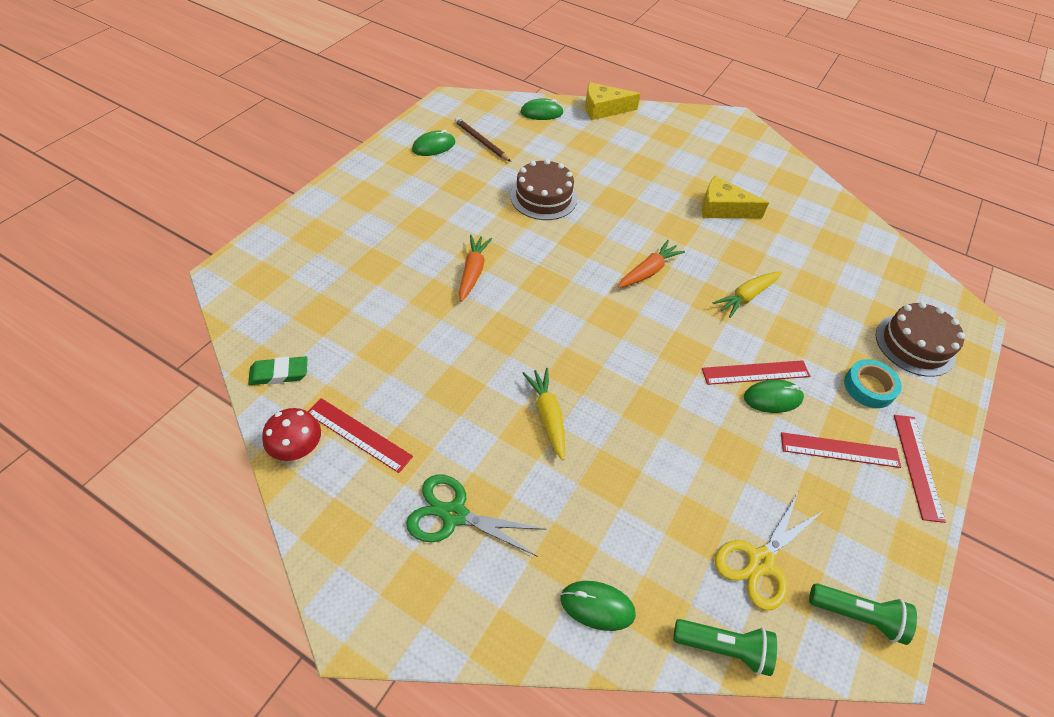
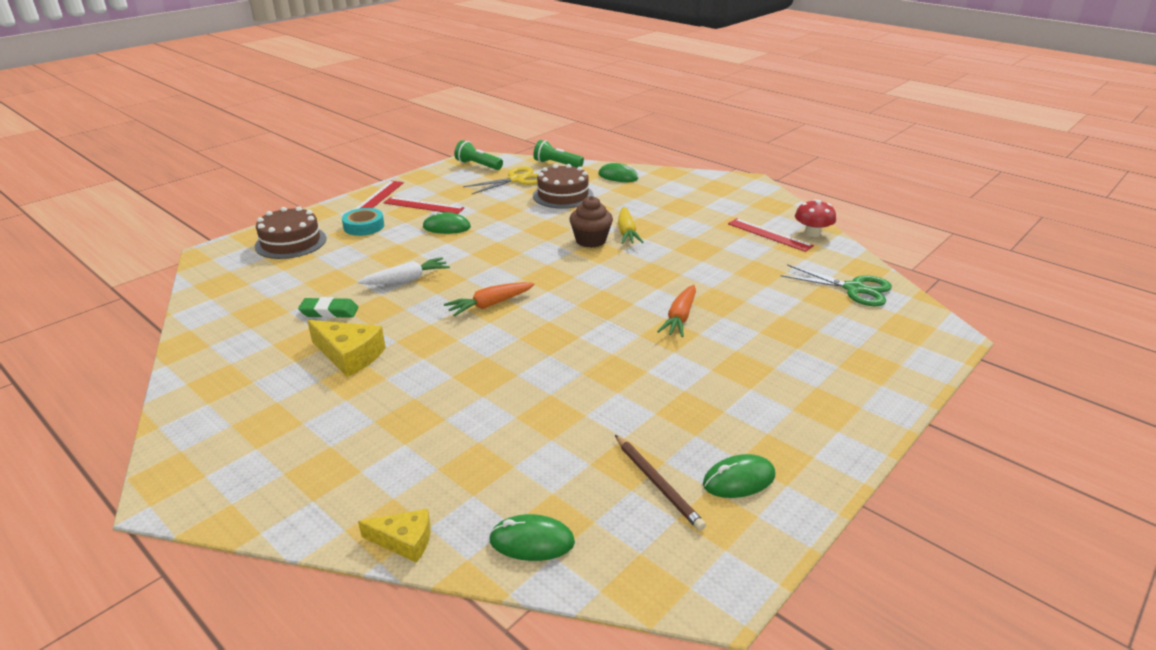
camera: 165 degrees left, 20 degrees down
(279, 373) = (847, 266): green eraser -> green eraser (329, 312)
(454, 515) = (698, 204): green scissors -> green scissors (854, 289)
(543, 197) = (579, 386): brown cake -> brown cake (563, 195)
(588, 390) = (590, 240): none -> brown cupcake
(603, 109) = (404, 541): yellow cheese -> yellow cheese, size x0.65
(746, 297) = (407, 279): yellow carrot -> white carrot
(755, 373) = (447, 239): red ruler -> none

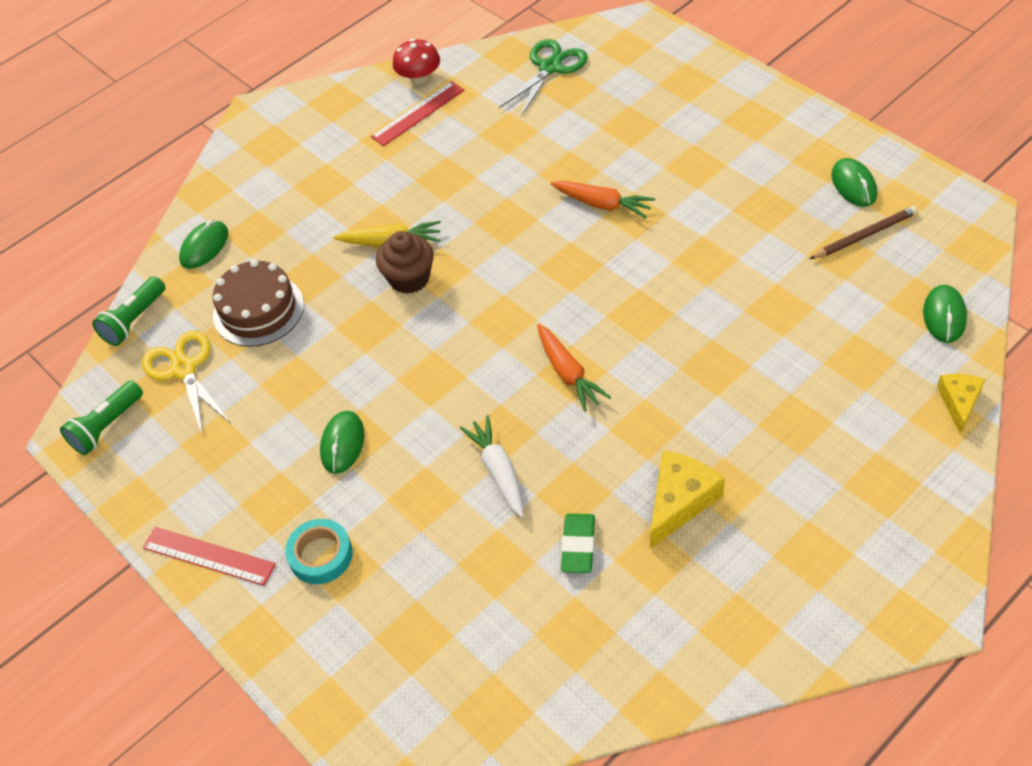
camera: 80 degrees left, 20 degrees up
(291, 242) = (362, 649): brown cake -> none
(423, 205) = (257, 484): red ruler -> none

